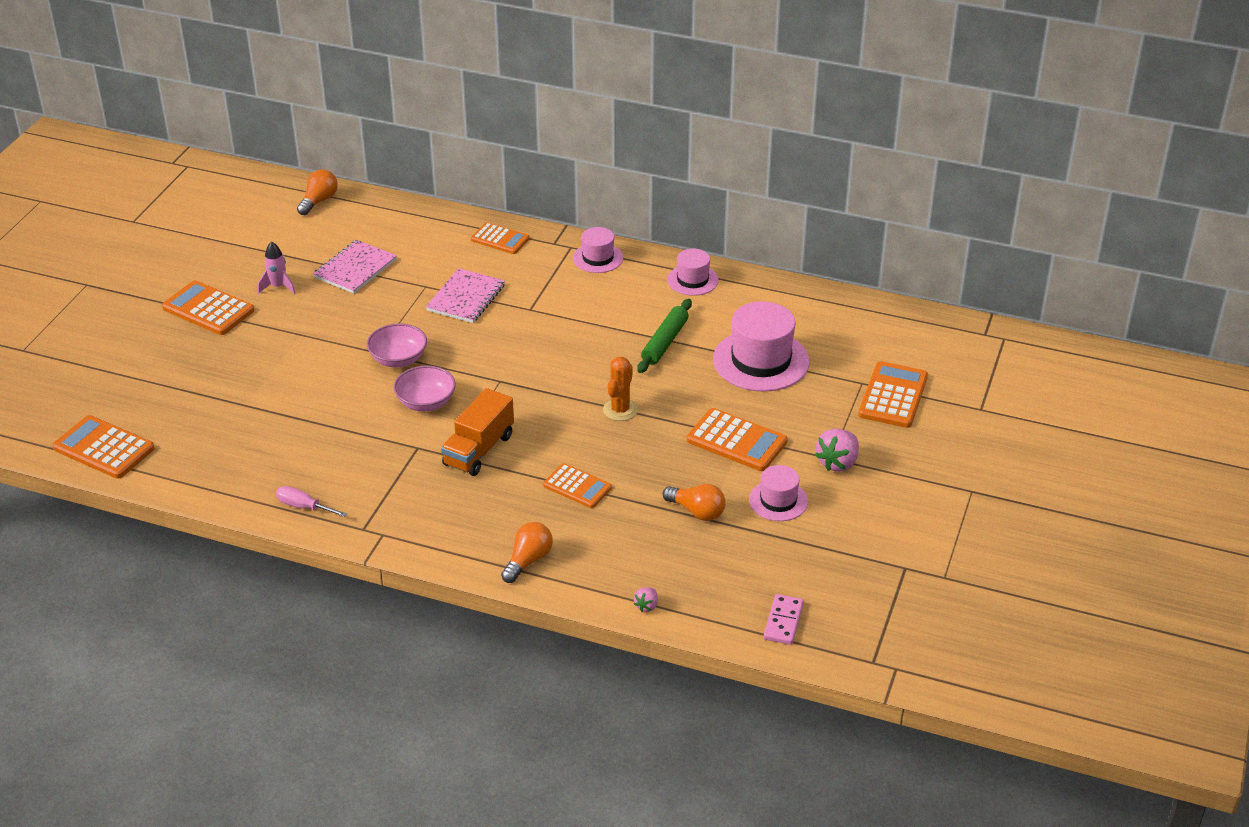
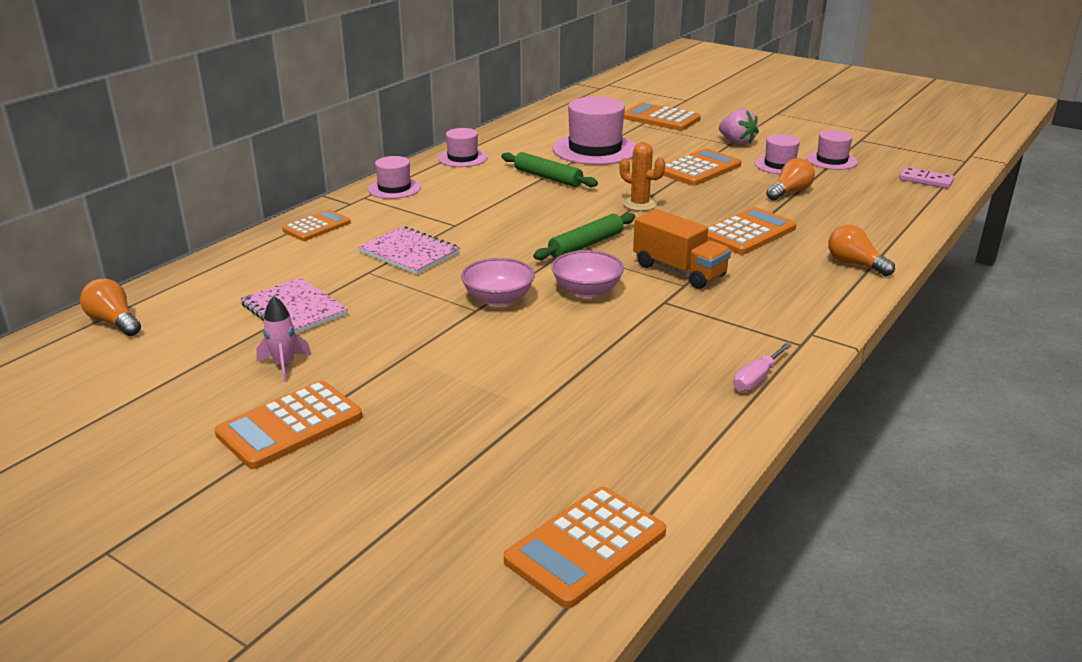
camera: 75 degrees left, 10 degrees down
(514, 389) = (586, 245): none -> green rolling pin
(577, 487) = (748, 233): orange calculator -> orange calculator, size x1.51
(646, 606) = (914, 223): pink strawberry -> none
(814, 542) = (831, 160): none -> pink hat

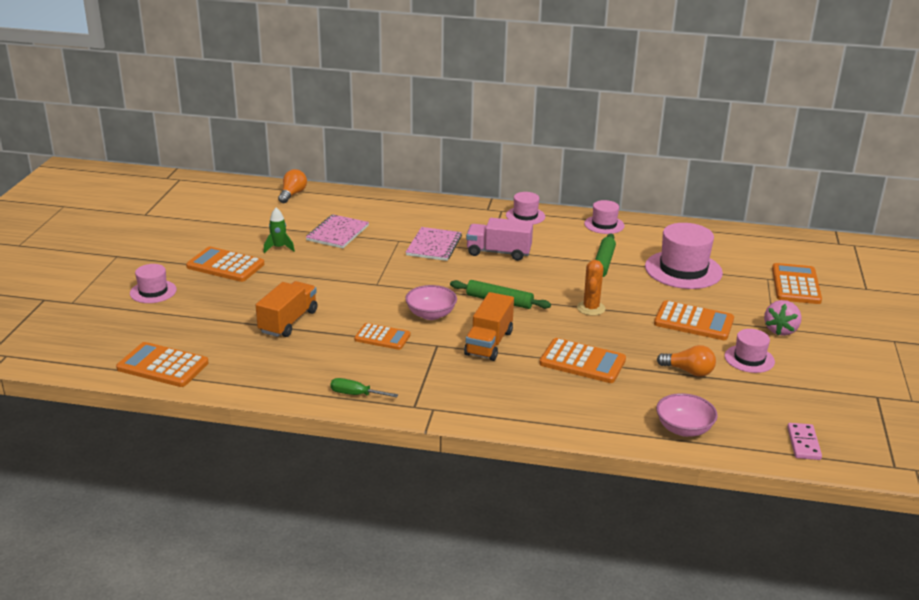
camera: 65 degrees right, 0 degrees up
(284, 365) = (279, 248): pink rocket -> green rocket
(317, 226) = (444, 209): orange calculator -> orange calculator (382, 337)
(468, 221) = (498, 252): none -> pink truck
(498, 299) = (396, 288): pink bowl -> pink bowl (684, 429)
(527, 397) = (288, 322): none -> orange truck
(756, 379) = (355, 394): pink screwdriver -> green screwdriver
(831, 160) = (794, 385): pink hat -> pink hat (153, 291)
(854, 264) = (567, 417): orange light bulb -> none

